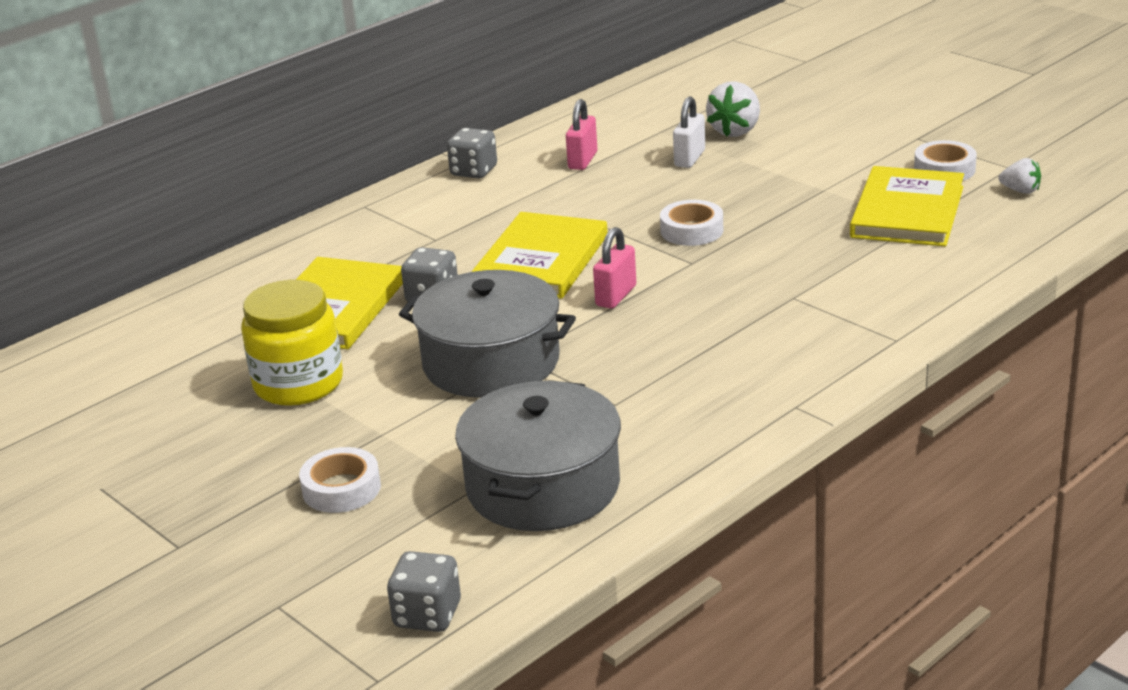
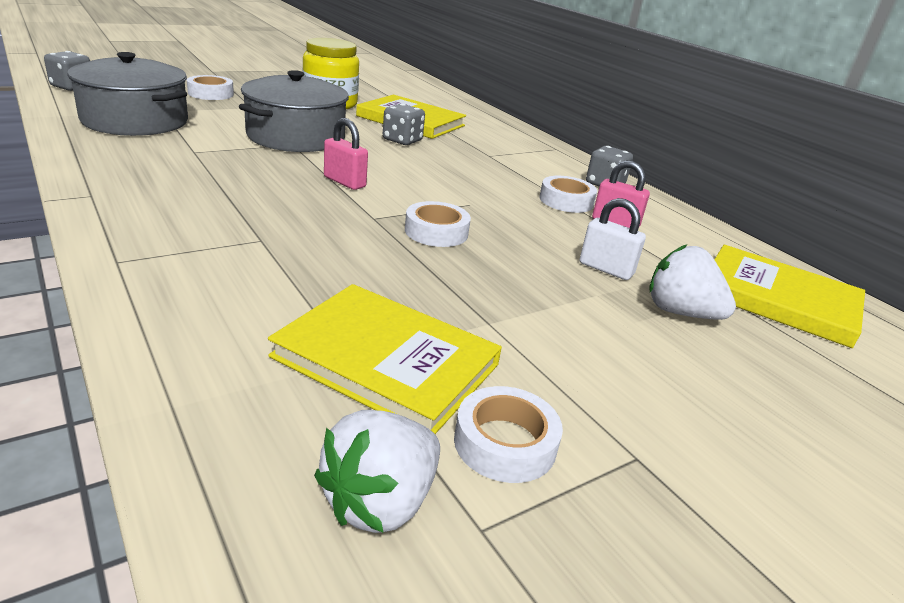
camera: 95 degrees right, 0 degrees up
(541, 261) = (427, 174): yellow book -> yellow book (778, 299)
(547, 185) = (566, 201): none -> white tape
(1020, 191) = (380, 502): white strawberry -> white strawberry, size x1.68

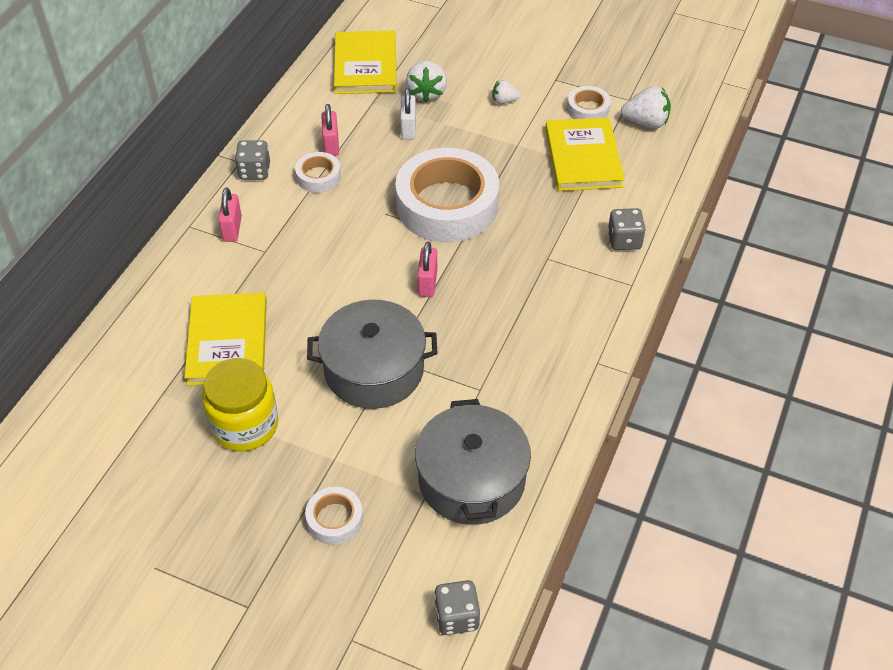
camera: 120 degrees left, 20 degrees up
(402, 140) = (295, 312): grey dice -> grey dice (624, 240)
(436, 232) = (447, 205): white tape -> white tape, size x2.24
(533, 156) = (232, 229): none -> pink padlock
(609, 364) = (504, 101): none -> white strawberry

